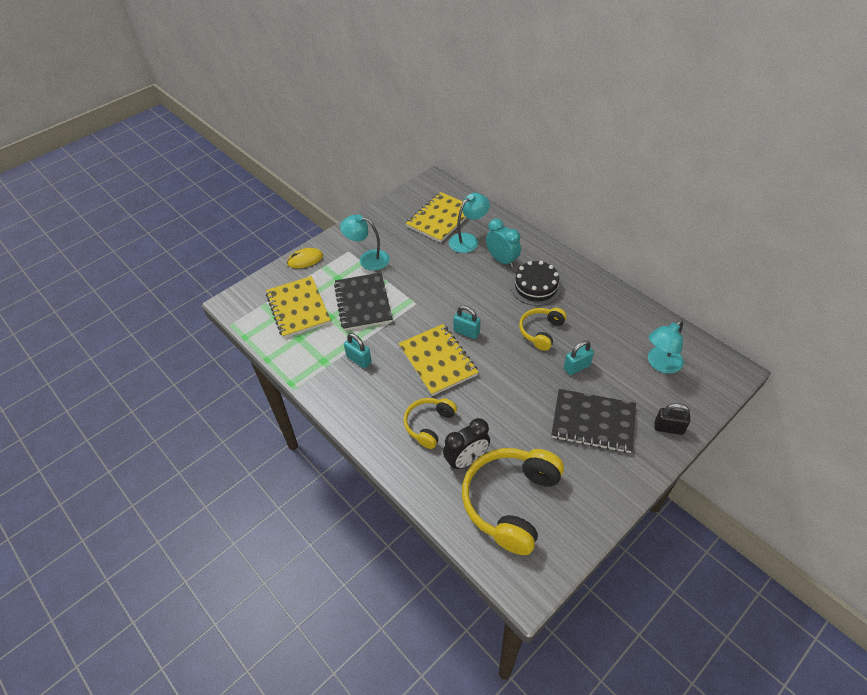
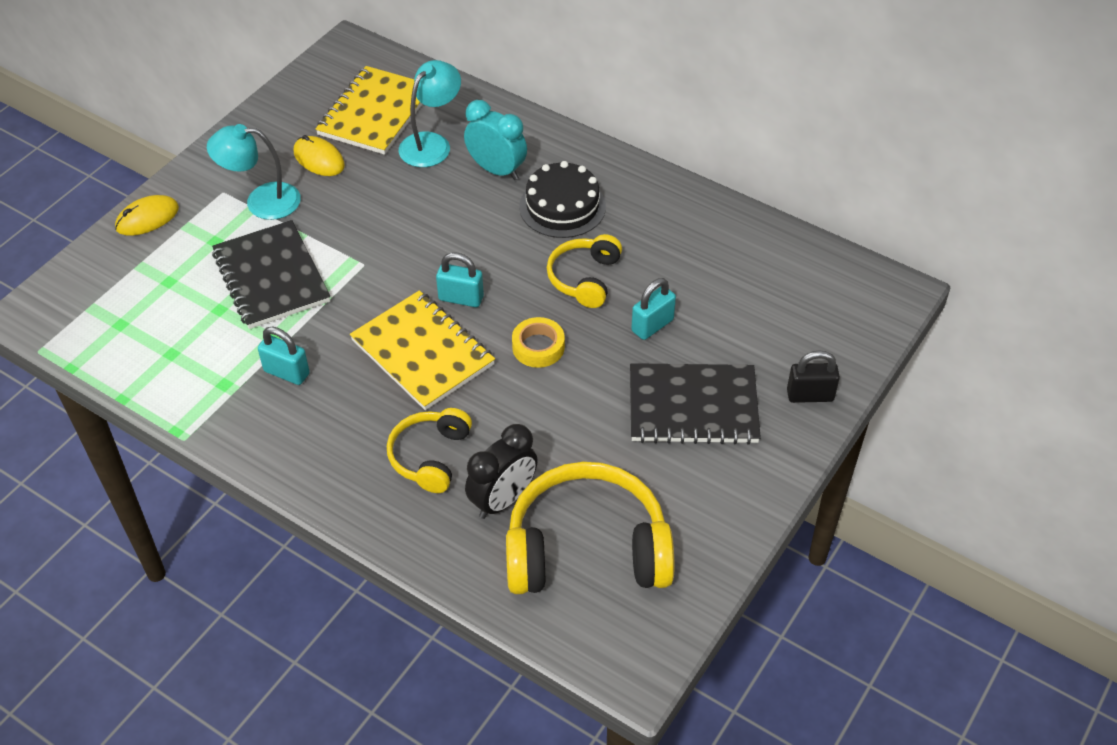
camera: 15 degrees left, 0 degrees up
(298, 308) = (156, 304): yellow notebook -> none
(404, 240) = (319, 159): none -> yellow mouse
(505, 369) = (538, 347): none -> yellow tape
(511, 502) = (587, 549): yellow headphones -> yellow headphones turned 75 degrees clockwise
(660, 364) = (783, 300): turquoise lamp -> none

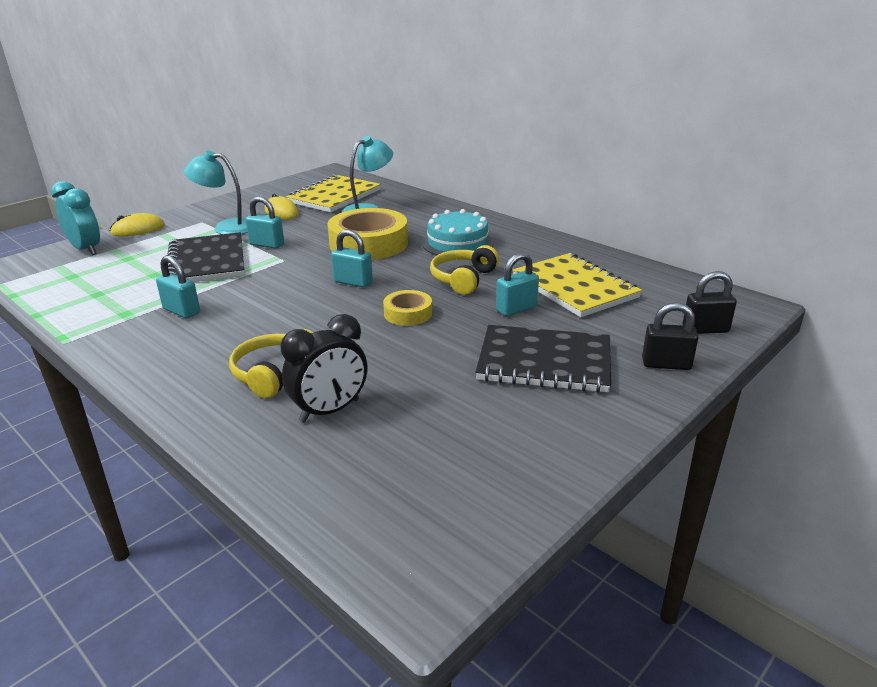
camera: 10 degrees right, 20 degrees down
(330, 234) = (267, 244): none -> turquoise padlock
(423, 352) = (304, 309): yellow notebook -> yellow notebook (574, 287)
(455, 219) = (368, 243): none -> yellow tape
(496, 170) = (412, 224): turquoise clock -> turquoise clock (86, 249)
(562, 206) = (457, 243): black cake -> turquoise cake
(587, 549) = (402, 459): yellow headphones -> none
(848, 337) = (705, 329): none -> black padlock

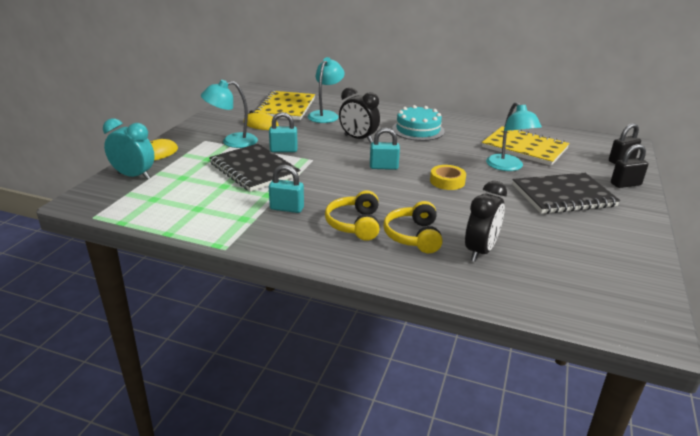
camera: 25 degrees left, 0 degrees up
(368, 243) = (358, 139): yellow tape -> black clock
(463, 279) = (453, 153): yellow headphones -> yellow headphones (355, 224)
(516, 309) = (508, 167): turquoise padlock -> turquoise lamp

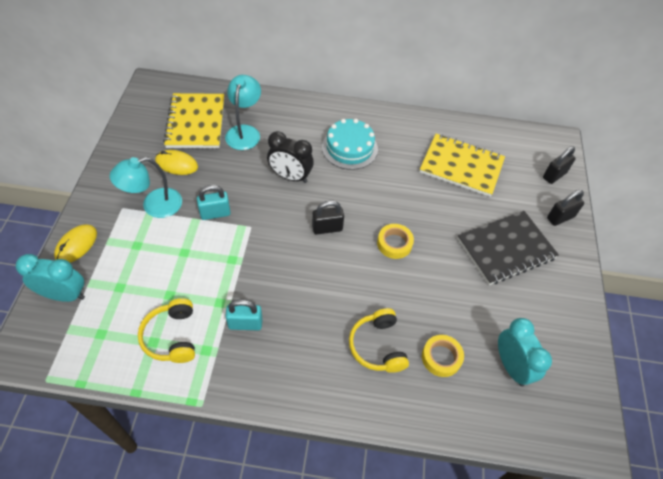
camera: 15 degrees left, 25 degrees up
(254, 169) = (193, 258): black notebook -> none
(355, 224) = (318, 338): yellow headphones -> yellow headphones (172, 336)
(383, 167) = (327, 228): turquoise padlock -> black padlock
(480, 251) = (441, 357): black clock -> yellow tape
(508, 167) = (449, 205): turquoise lamp -> none
(558, 266) = (511, 366): none -> turquoise clock

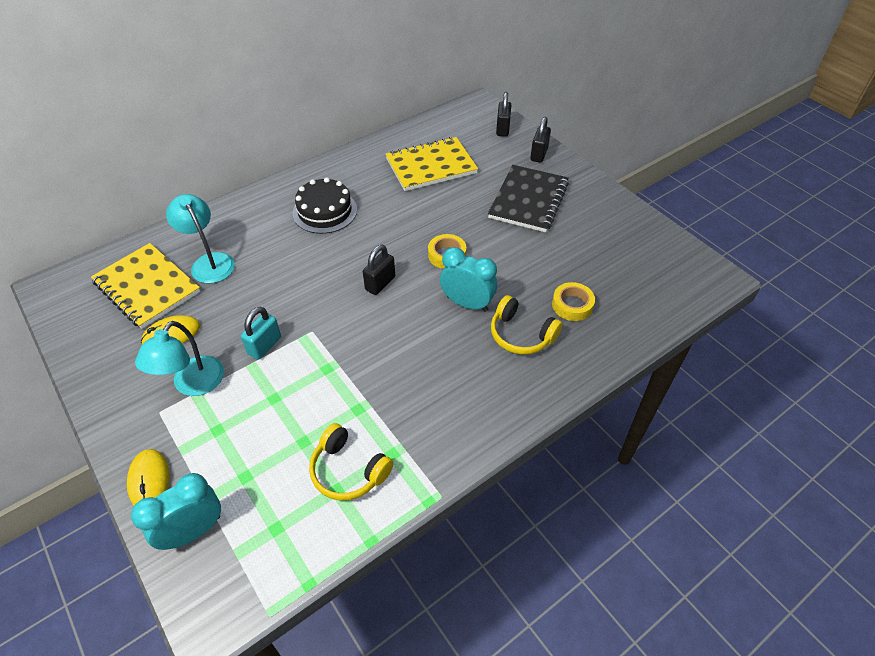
camera: 40 degrees left, 5 degrees down
(245, 324) = (400, 406): turquoise padlock -> none
(290, 176) = (299, 268): black clock -> none
(349, 148) = (325, 211): turquoise cake -> black cake
(511, 366) = (620, 273): turquoise clock -> turquoise clock (467, 303)

